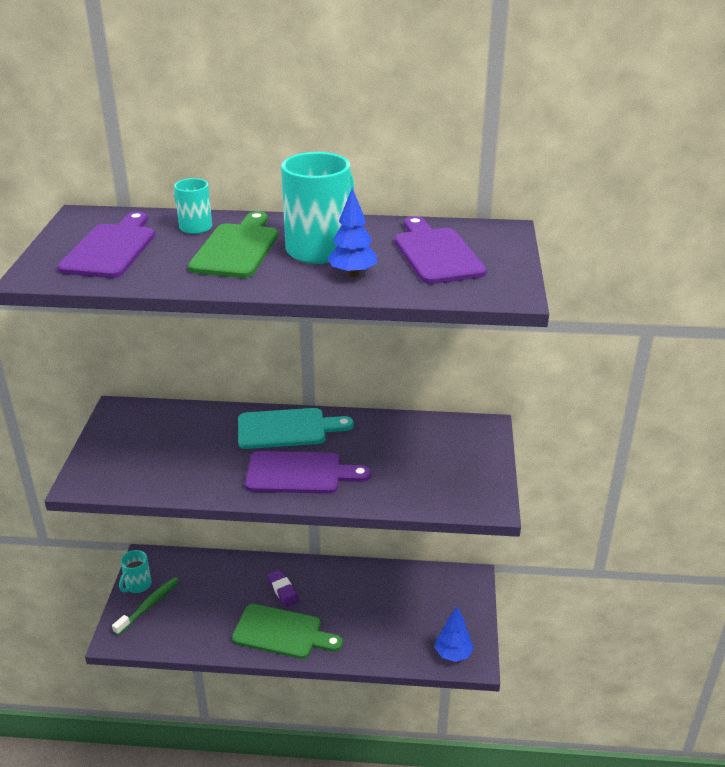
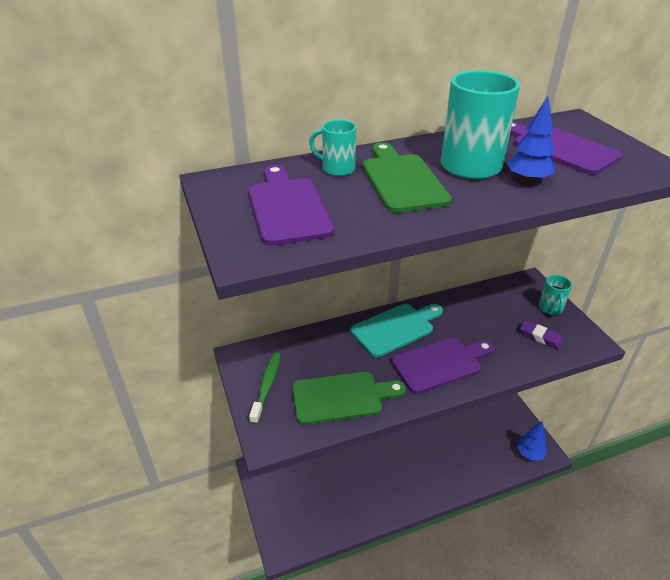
camera: 25 degrees left, 5 degrees up
(137, 585) = (267, 493): turquoise mug -> turquoise mug (551, 308)
(149, 605) = (289, 507): green toothbrush -> green toothbrush (267, 386)
(282, 632) = (405, 487): green cutting board -> green cutting board (341, 397)
(283, 590) = (381, 452): purple eraser -> purple eraser (540, 337)

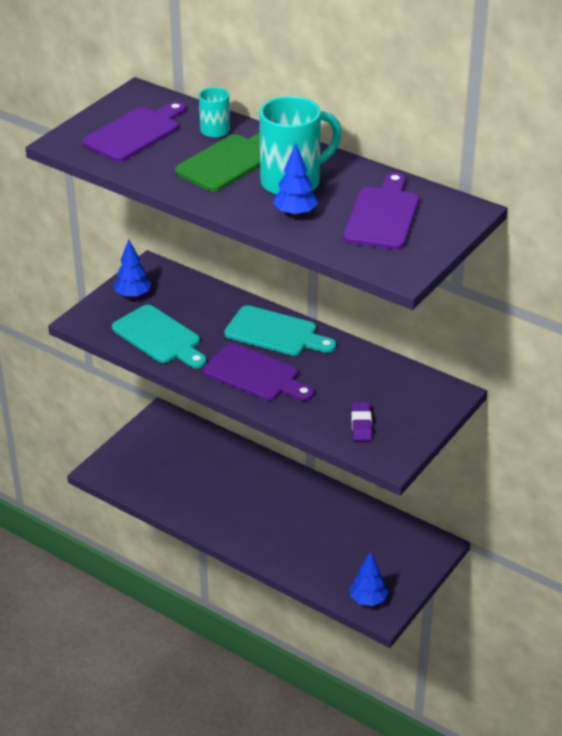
camera: 55 degrees right, 0 degrees up
(267, 386) = (133, 295): green toothbrush -> blue tree
(341, 397) = (159, 337): green cutting board -> turquoise cutting board
(551, 308) = (418, 419): turquoise mug -> none

